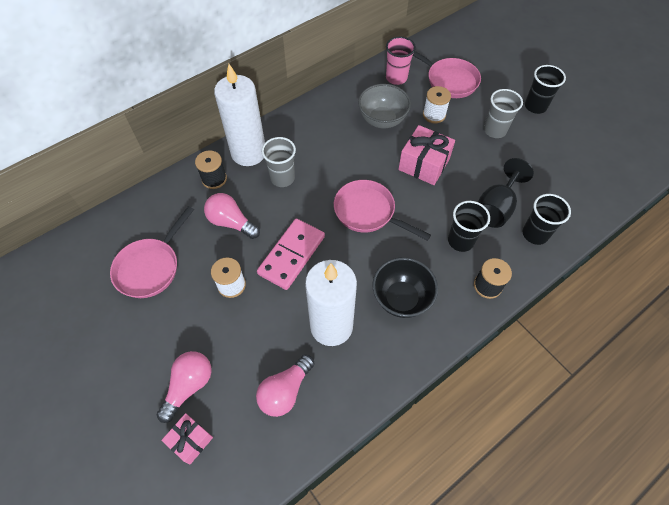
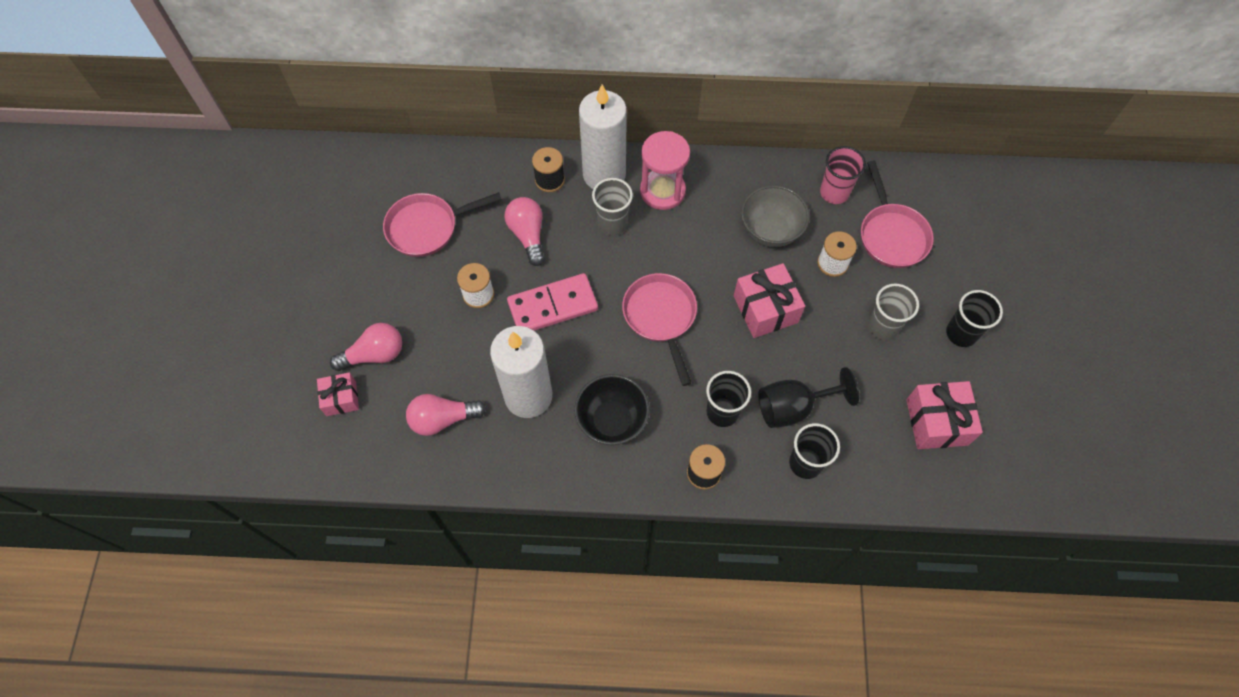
camera: 40 degrees right, 5 degrees up
(296, 139) = (662, 191): none -> pink hourglass
(573, 159) = (937, 422): none -> pink gift

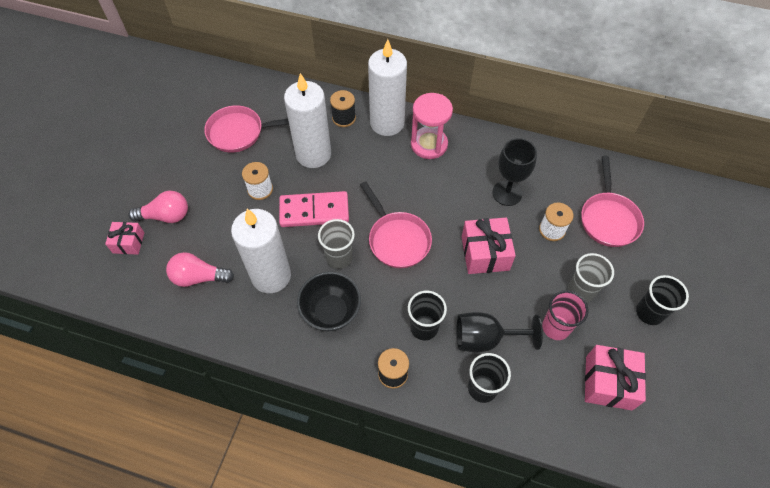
camera: 15 degrees right, 5 degrees down
(528, 235) = (313, 154): pink light bulb -> white candle
(612, 224) = (381, 160): grey cup -> grey cup (339, 257)
(661, 317) = (397, 239): pink pan -> pink pan turned 150 degrees clockwise
(770, 231) = (507, 193): grey bowl -> black goblet
(834, 192) = (568, 175): pink cup -> pink cup (556, 327)

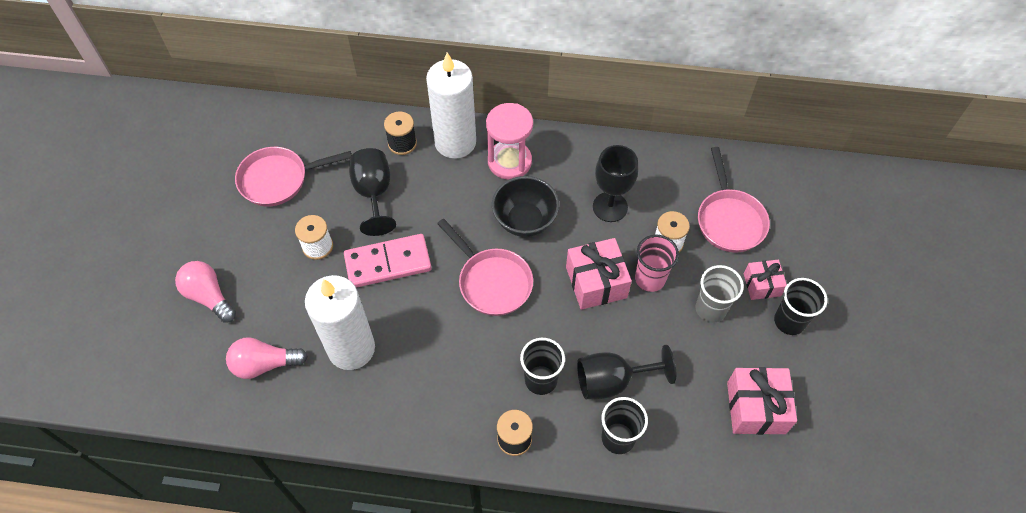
camera: 10 degrees left, 0 degrees up
(128, 243) = (169, 336): pink gift -> pink gift (762, 285)
(166, 216) = (209, 296): pink light bulb -> pink light bulb turned 120 degrees counterclockwise
(313, 154) = (374, 193): white candle -> black goblet
(331, 312) = (430, 379): black bowl -> black bowl (525, 220)
(339, 257) = (428, 314): grey cup -> none
(556, 327) = (689, 355): pink cup -> pink cup (650, 279)

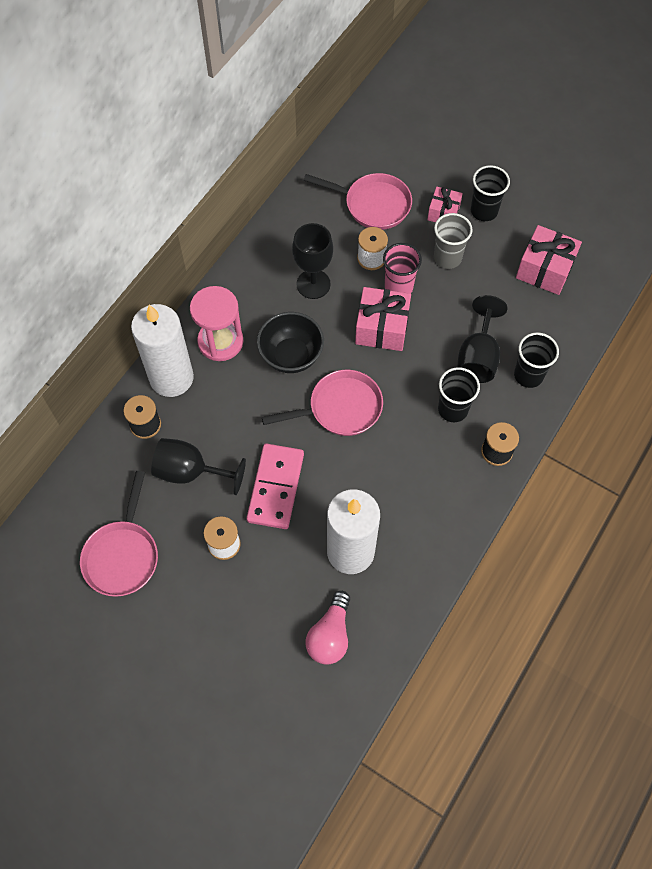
camera: 65 degrees left, 5 degrees up
(209, 296) = (228, 666): pink light bulb -> none

